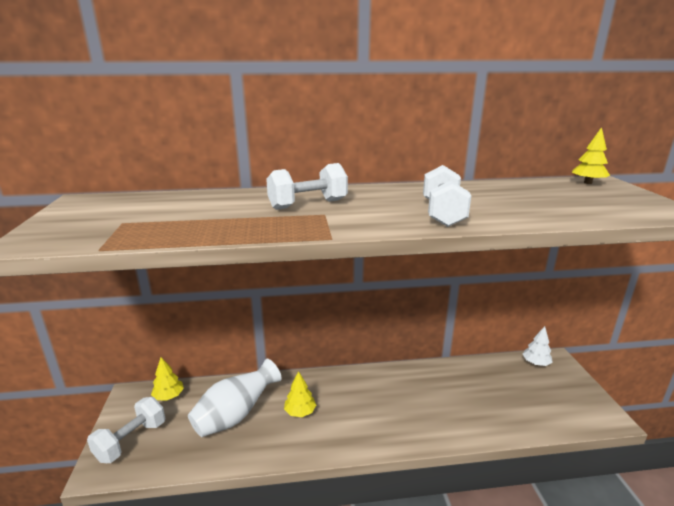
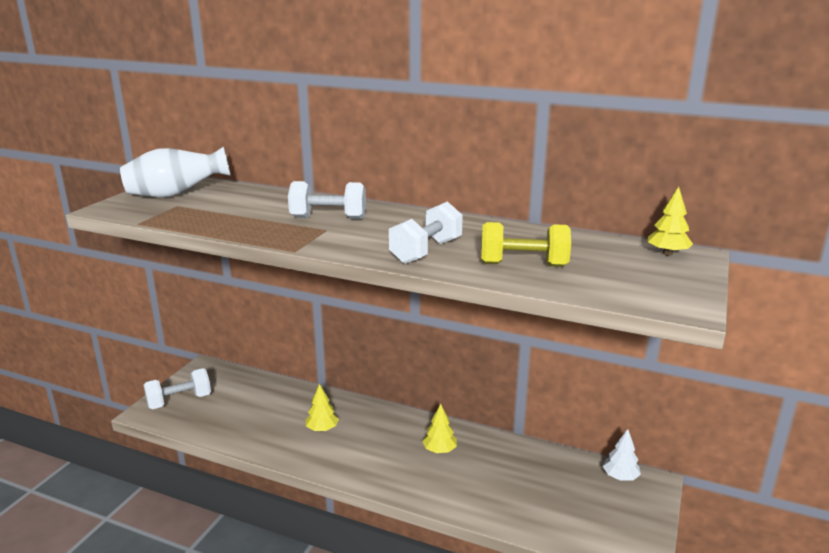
camera: 30 degrees right, 0 degrees up
(169, 396) = (230, 378): yellow tree -> yellow tree (439, 450)
(235, 415) = (268, 411): white vase -> white vase (175, 195)
(529, 208) = (523, 265): none -> yellow dumbbell

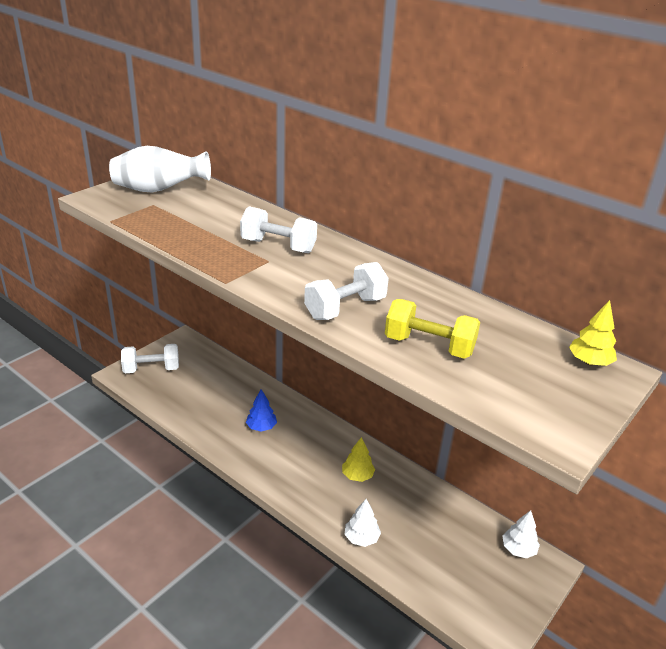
camera: 15 degrees right, 10 degrees up
(322, 429) = (261, 427): yellow tree -> blue tree
(470, 504) = (361, 538): none -> white tree

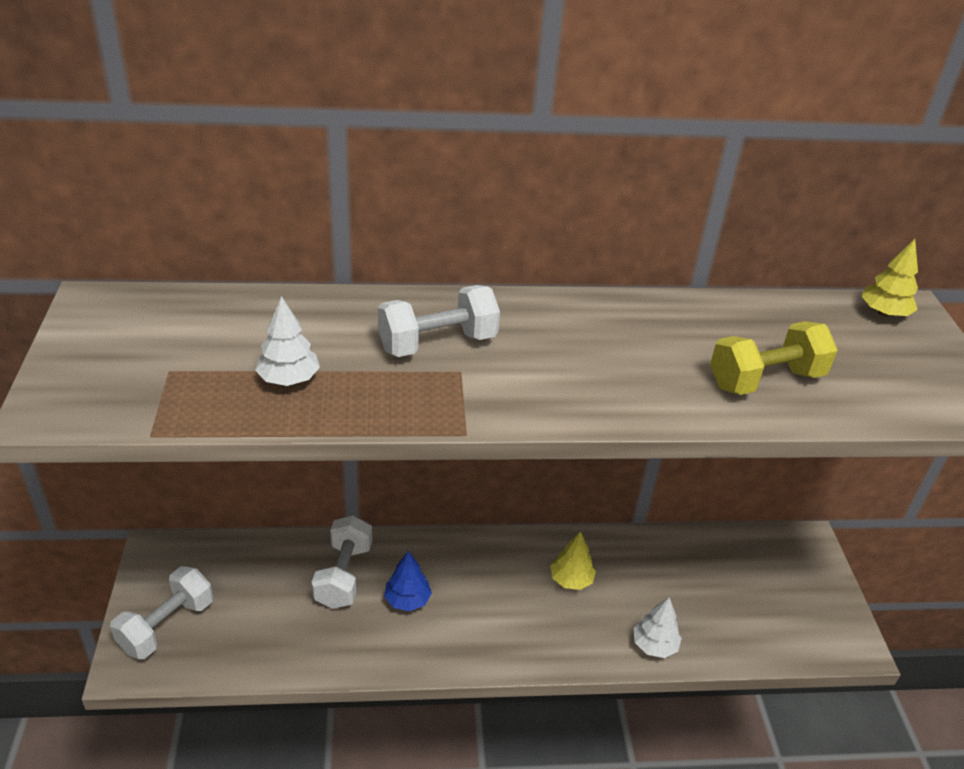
camera: 45 degrees left, 5 degrees up
(159, 190) = (137, 342): white vase -> none
(345, 308) = (634, 384): white dumbbell -> white dumbbell (343, 575)
(518, 549) = (775, 545): white tree -> white tree (288, 379)

